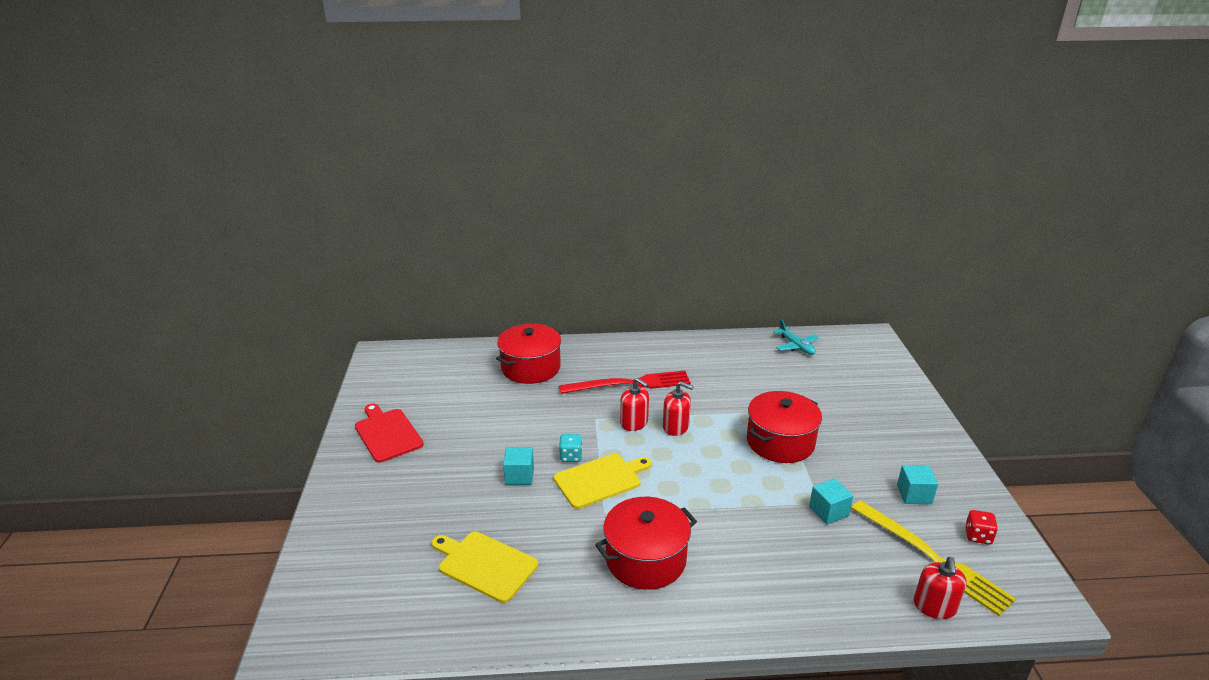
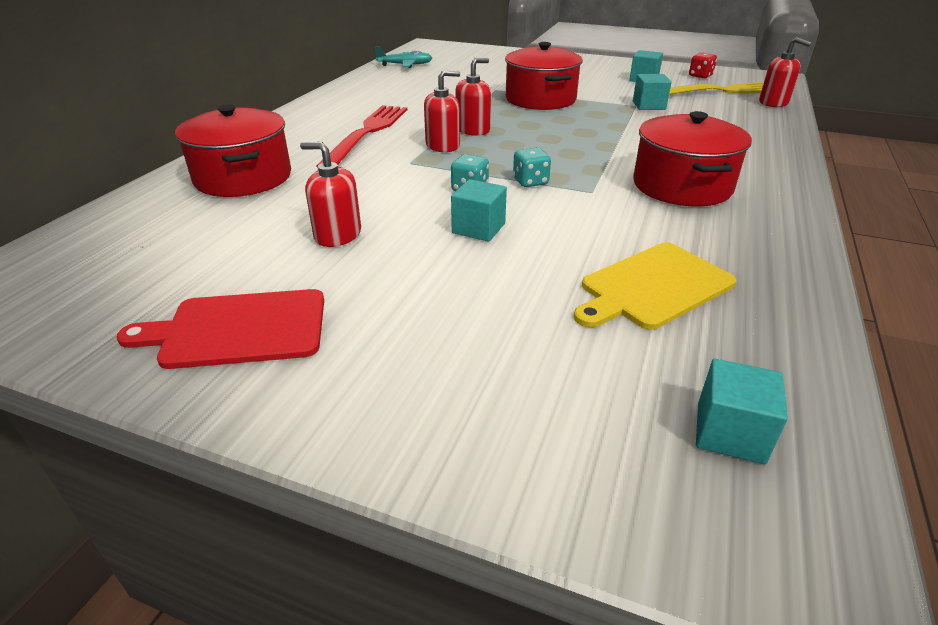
camera: 65 degrees left, 5 degrees up
(362, 611) = (730, 432): none -> turquoise cube
(483, 427) = (337, 235): none -> red soap dispenser
(600, 480) = (530, 182): yellow cutting board -> turquoise dice

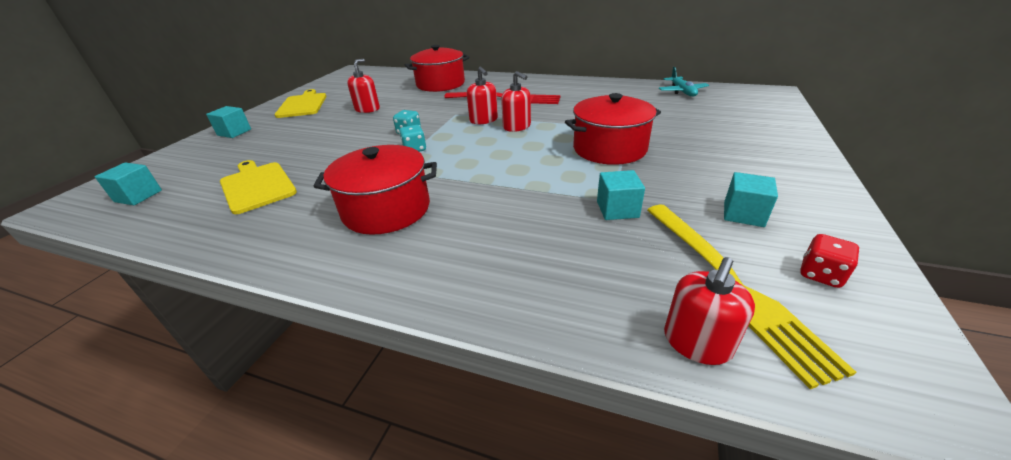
camera: 90 degrees right, 0 degrees up
(238, 329) = (303, 105): red cutting board -> yellow cutting board
(478, 228) = (356, 138): turquoise cube -> turquoise cube (234, 132)

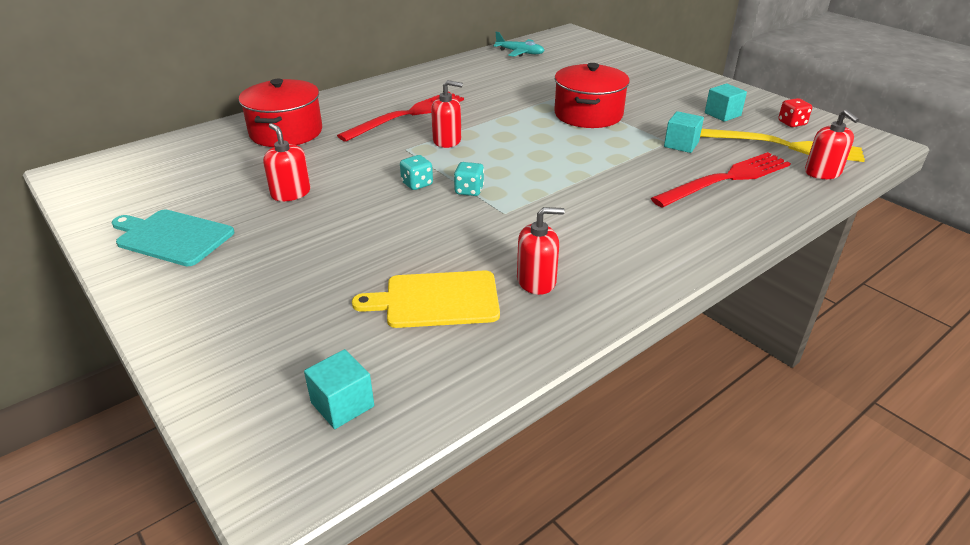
camera: 60 degrees left, 0 degrees up
(234, 132) = (196, 309): turquoise cube -> none
(303, 105) = (172, 237): yellow cutting board -> turquoise cutting board
(386, 209) = (585, 230): red pot -> none
(517, 126) = (489, 132): red soap dispenser -> red soap dispenser (536, 281)
(569, 259) = (726, 179): none -> red fork

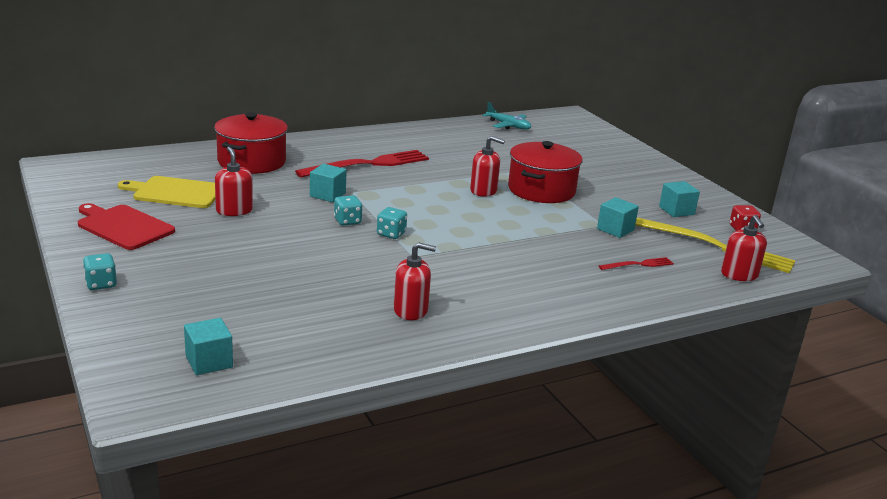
camera: 10 degrees right, 10 degrees down
(171, 320) = (101, 284): none -> turquoise dice
(172, 237) = (123, 226): turquoise cutting board -> red cutting board
(382, 157) = (327, 195): none -> turquoise cube
(436, 300) = (318, 308): yellow cutting board -> yellow cutting board (175, 192)
(447, 140) = (393, 191): red soap dispenser -> red soap dispenser (483, 191)
(726, 179) = (638, 264): red fork -> red fork, size x0.48

